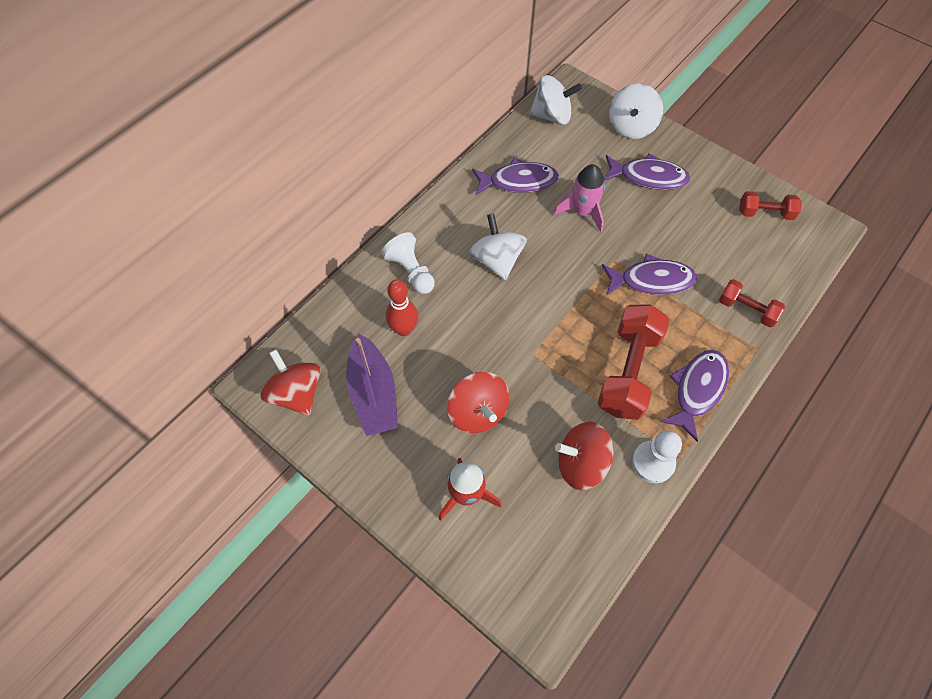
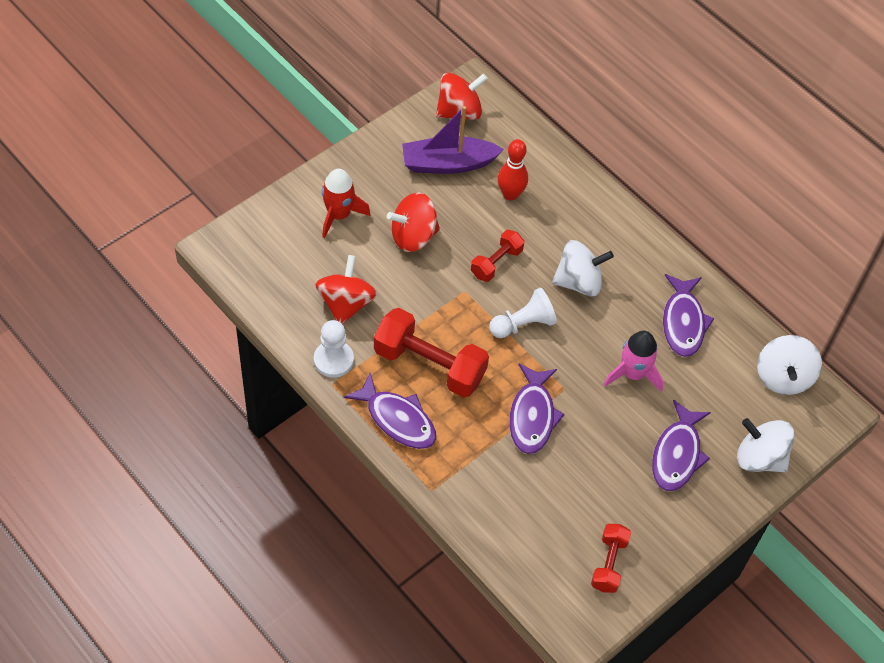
camera: 95 degrees right, 5 degrees down
(411, 271) = (575, 209): white pawn -> white pawn (523, 324)
(746, 310) = (480, 496): red dumbbell -> red dumbbell (496, 263)

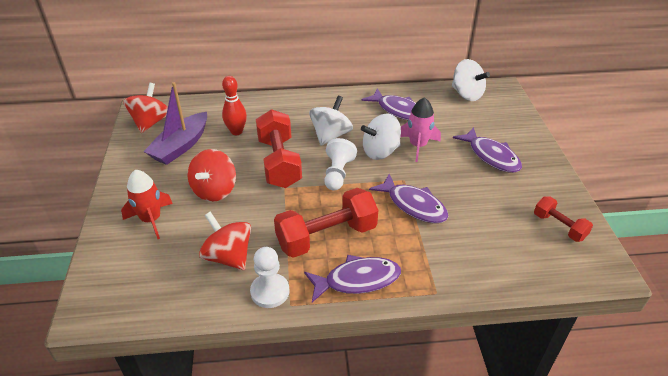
camera: 50 degrees left, 15 degrees down
(496, 263) = (279, 162): red dumbbell -> red dumbbell, size x1.80
(759, 458) = (516, 127): white spinning top -> white spinning top (380, 151)

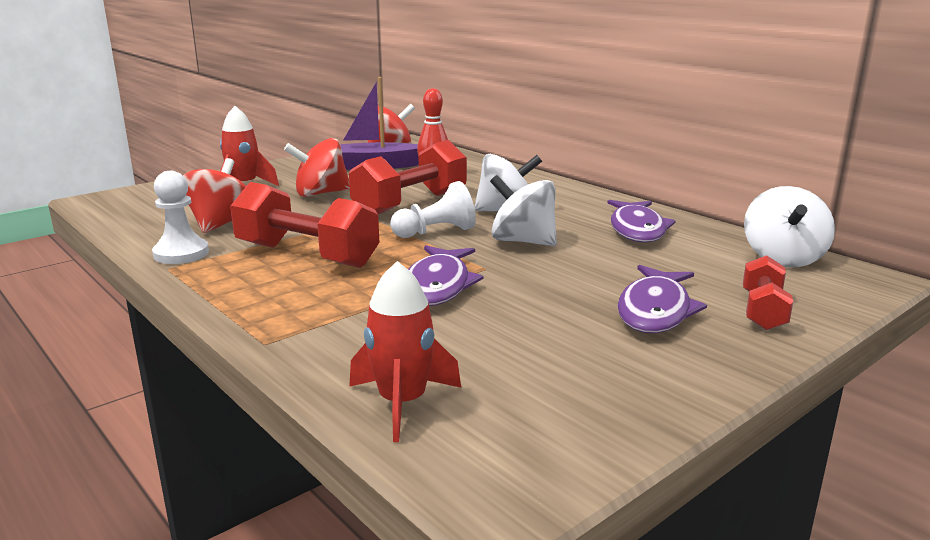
camera: 55 degrees right, 20 degrees down
(357, 280) = (243, 289): purple fish -> none
(418, 146) = (578, 258): pink rocket -> none
(527, 267) = (402, 403): none -> red rocket
(559, 226) = (559, 412): red dumbbell -> red dumbbell (763, 311)

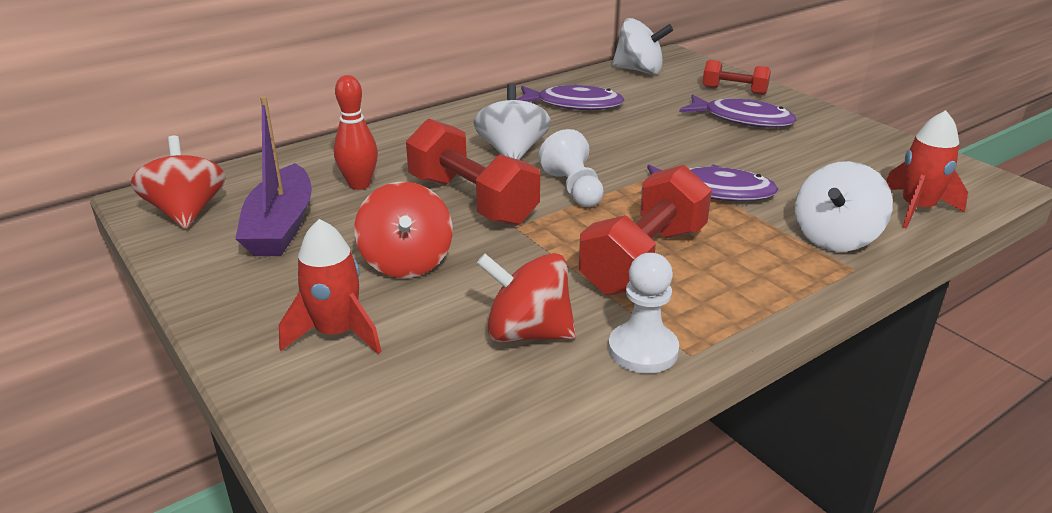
camera: 85 degrees left, 10 degrees up
(523, 241) = (602, 151): white spinning top -> white spinning top (835, 238)

